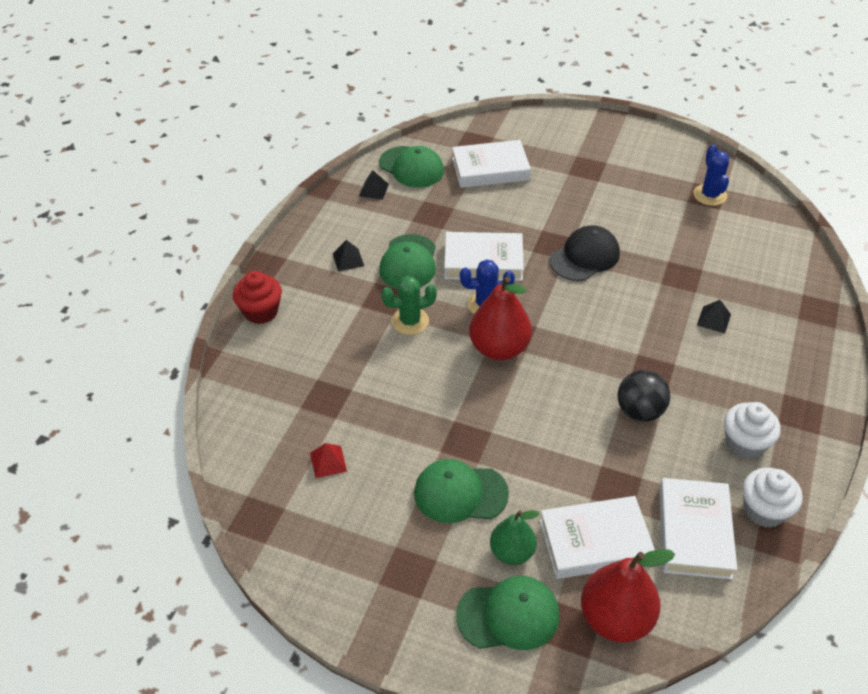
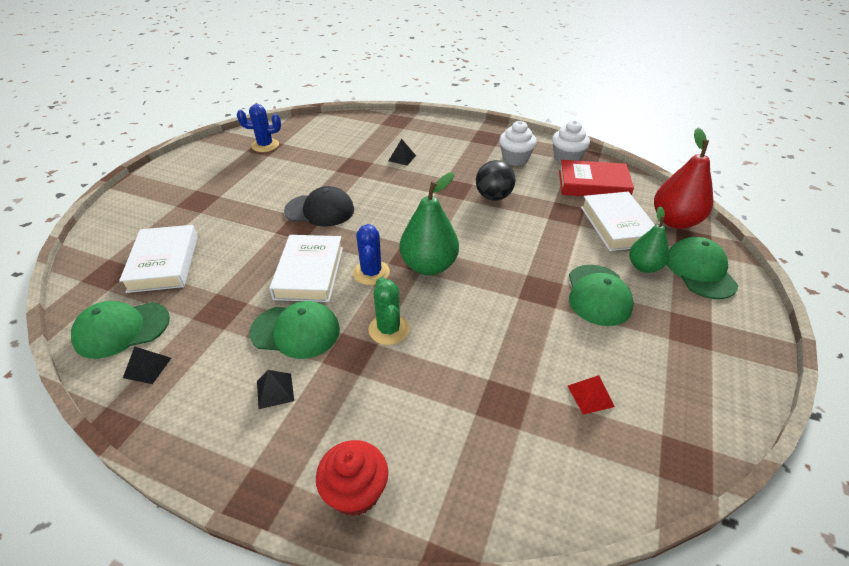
camera: 90 degrees left, 5 degrees down
(411, 167) = (122, 329): green cap -> green cap turned 150 degrees counterclockwise
(499, 348) = (429, 266): red pear -> green pear
(585, 257) = (320, 210): black cap -> black cap turned 135 degrees clockwise
(694, 532) = (593, 184): white book -> red book

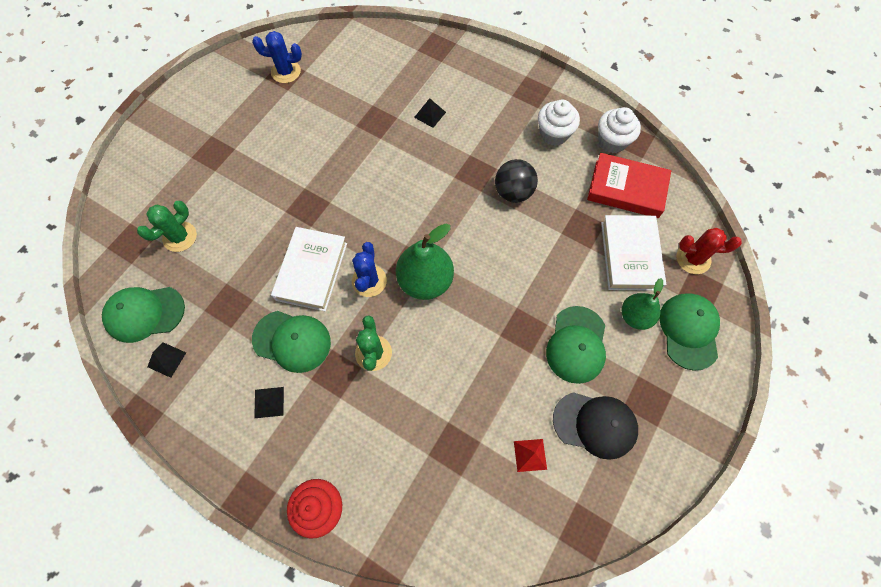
camera: 10 degrees right, 25 degrees up
(164, 263) = (180, 237): white book -> green cactus
(320, 210) = (332, 185): black cap -> black cap (595, 424)
(675, 221) = (693, 258): red pear -> red cactus

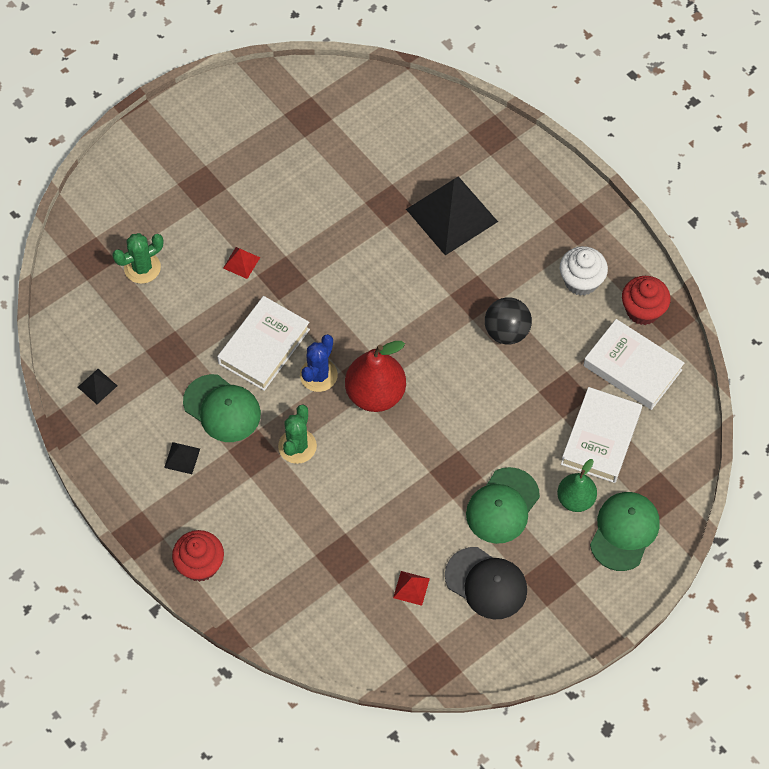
camera: 20 degrees right, 5 degrees down
(144, 313) = (87, 335): green cap -> none
(267, 205) = (241, 262): none -> red pyramid
(286, 72) = (309, 114): blue cactus -> none
(425, 281) = (375, 394): green pear -> red pear
(430, 114) = (451, 215): black pyramid -> black pyramid, size x2.41
(612, 141) = (643, 310): white cupcake -> red cupcake
(626, 189) = (632, 368): red book -> white book
(693, 258) = (667, 463): red cactus -> none

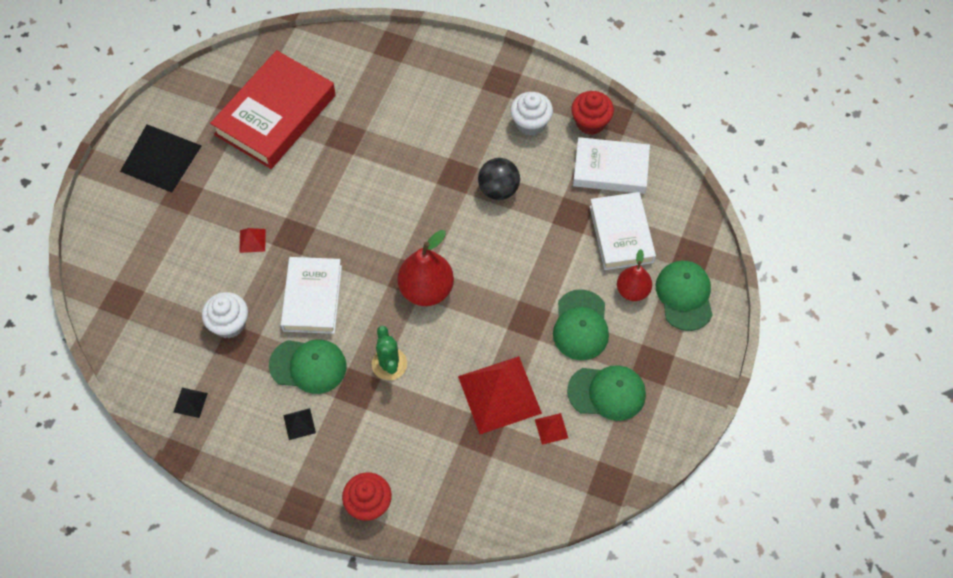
camera: 30 degrees left, 0 degrees up
(142, 268) = (170, 286): green cactus -> none
(174, 331) = (229, 324): none -> white cupcake
(318, 375) = (371, 298): blue cactus -> none
(336, 149) = (275, 115): none -> red book
(382, 530) = (499, 394): none -> red pyramid
(451, 215) = (399, 121): black pyramid -> black pyramid (160, 158)
(486, 583) = (607, 393): black cap -> green cap
(575, 499) = (632, 291): green pear -> red pear

